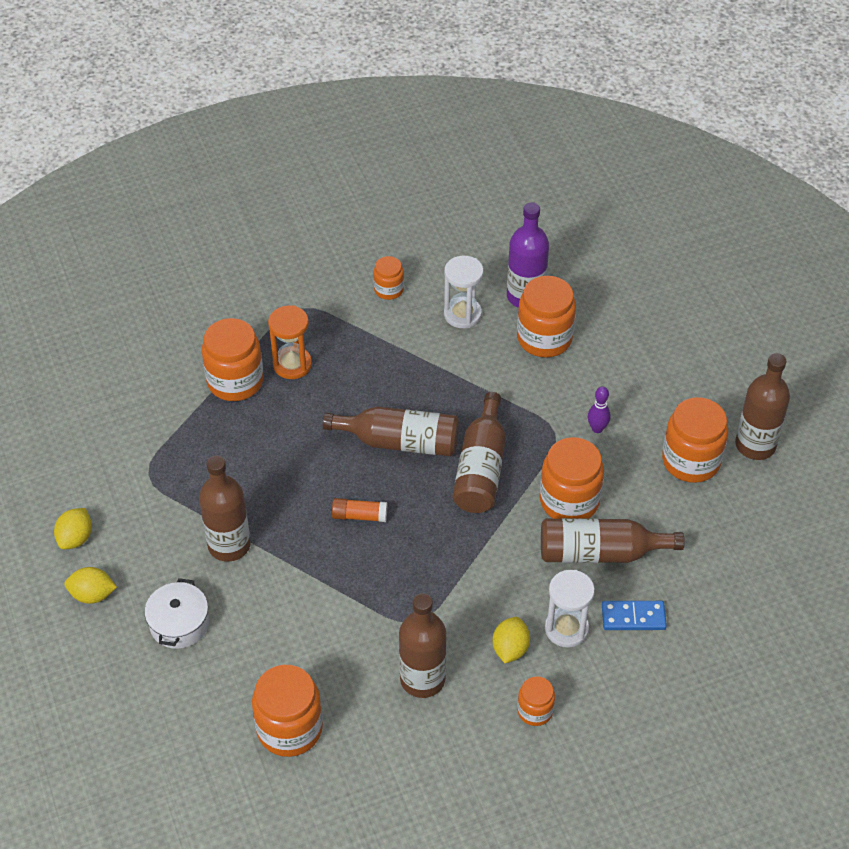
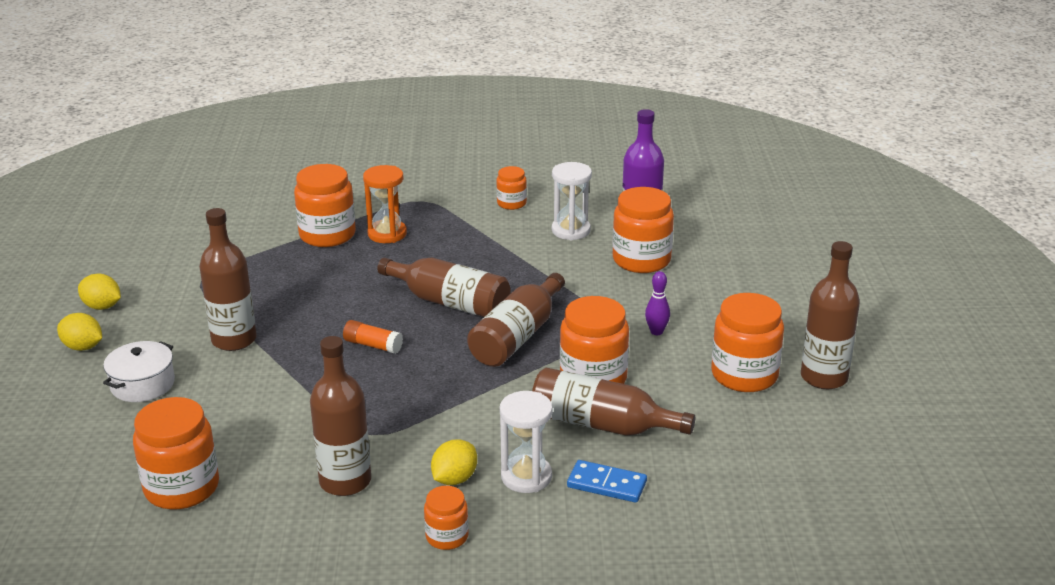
camera: 20 degrees right, 20 degrees down
(76, 538) = (102, 306): yellow lemon -> yellow lemon turned 75 degrees clockwise

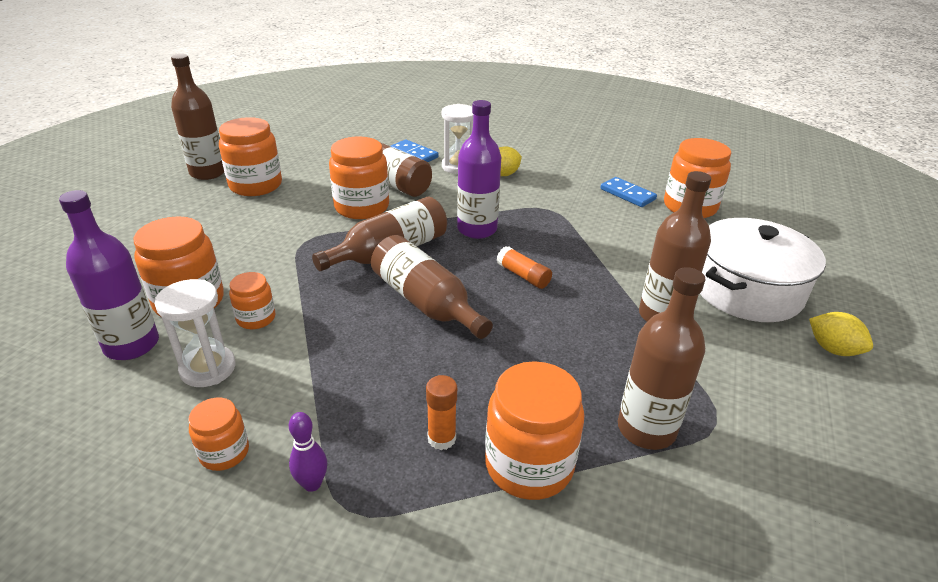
camera: 160 degrees left, 5 degrees up
(102, 306) = (840, 407): yellow lemon -> none
(142, 384) = (747, 290): white pot -> white pot, size x1.76
(269, 488) = (627, 194): none -> blue domino
(345, 481) = (575, 187): brown bottle -> brown bottle (646, 429)
(387, 234) = (441, 438): orange hourglass -> orange glue stick
(444, 383) = (477, 229): none -> purple bottle
(447, 537) = (522, 153): orange jar -> orange jar (256, 318)
(656, 332) = (273, 228): purple bowling pin -> purple bowling pin (312, 484)

